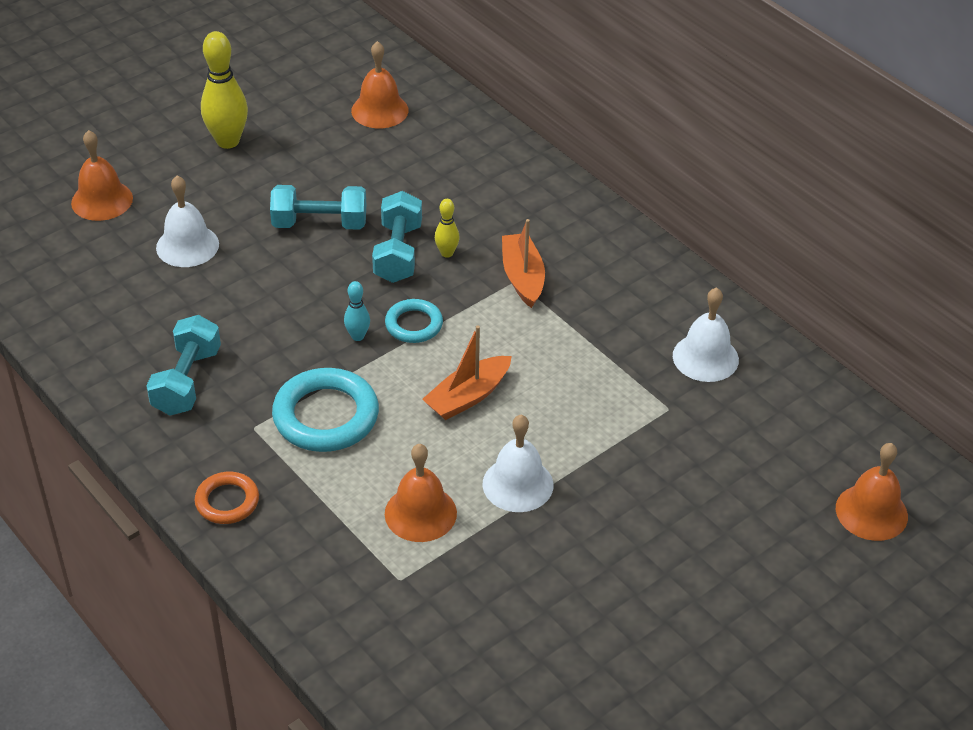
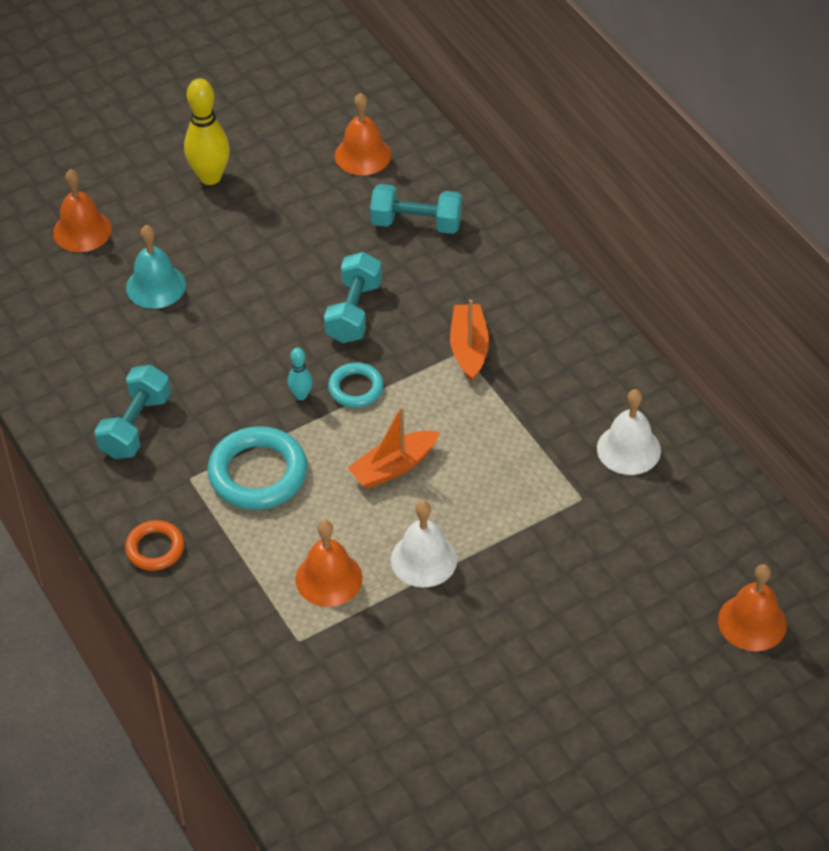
camera: 10 degrees right, 5 degrees up
(187, 246) = (155, 286): white bell -> turquoise bell
(319, 224) = (284, 274): turquoise dumbbell -> turquoise dumbbell (416, 223)
(447, 253) = (400, 316): yellow bowling pin -> none

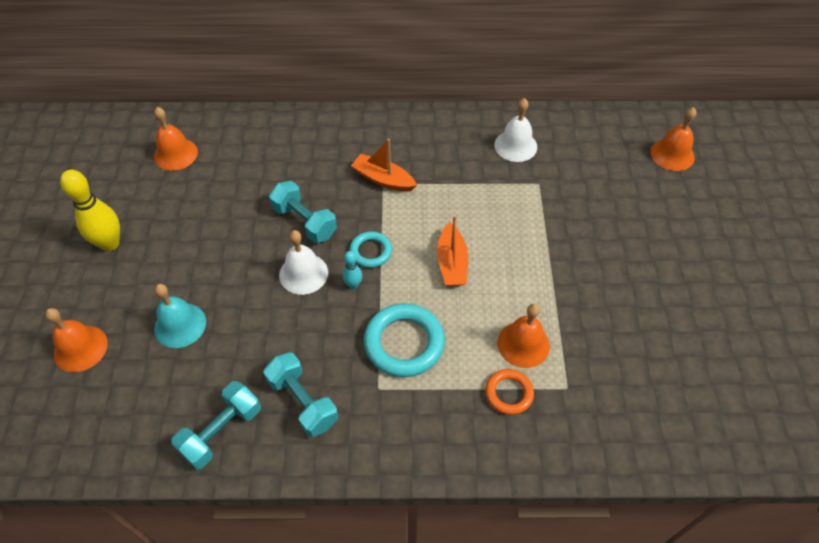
camera: 60 degrees left, 5 degrees up
(155, 548) = (429, 443): orange ring -> orange ring (509, 393)
(416, 223) = (259, 156): turquoise dumbbell -> turquoise dumbbell (221, 431)
(423, 559) = (538, 283): white bell -> white bell (303, 273)

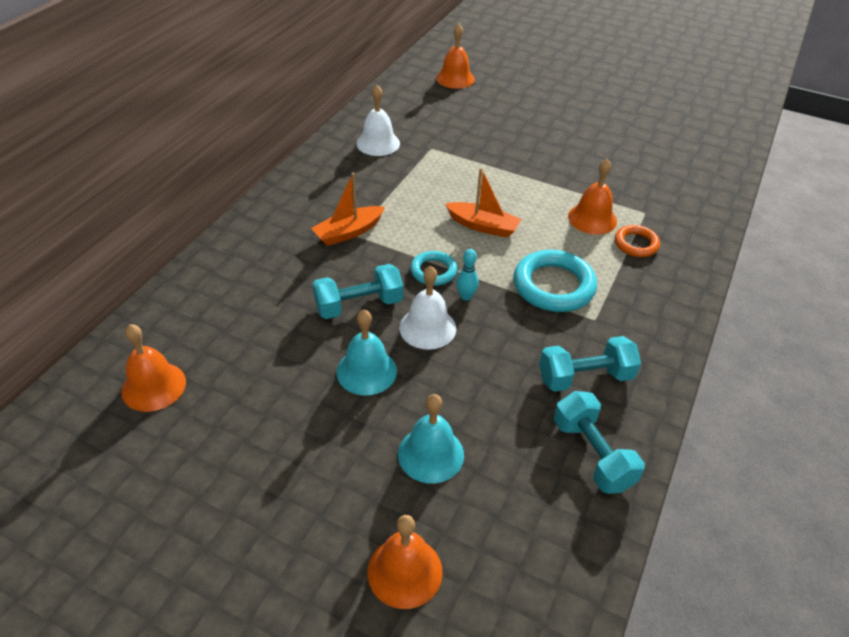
camera: 65 degrees left, 10 degrees down
(110, 243) = (251, 496): yellow bowling pin -> none
(240, 255) = (366, 371): none -> turquoise bell

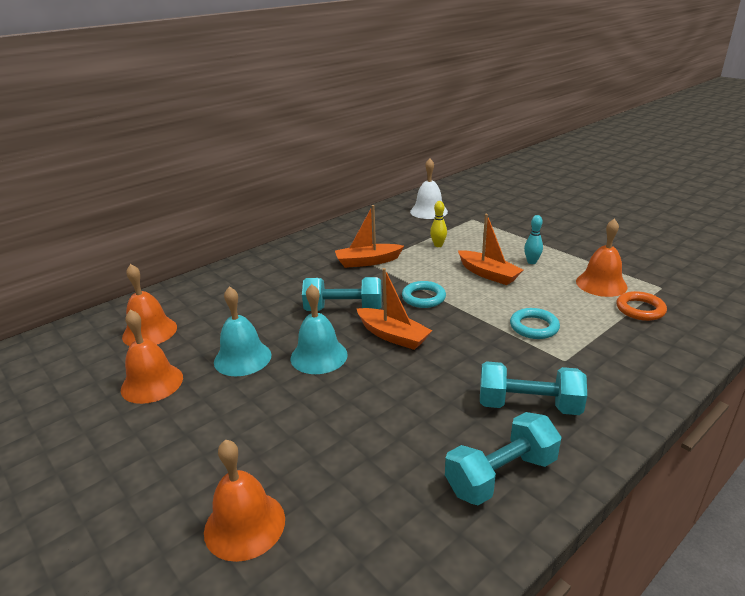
camera: 25 degrees right, 15 degrees down
(413, 194) = (438, 245): none -> yellow bowling pin
(427, 328) = (393, 336): white bell -> orange boat
(431, 454) = (334, 432): turquoise bell -> turquoise bell (242, 358)
(455, 78) = (519, 180): orange bell -> orange bell (152, 383)
(466, 296) = (442, 320): turquoise bowling pin -> turquoise bowling pin (531, 262)
(553, 286) = (534, 327): turquoise ring -> turquoise ring, size x0.58
(592, 454) = (501, 475): turquoise dumbbell -> turquoise dumbbell turned 60 degrees clockwise

